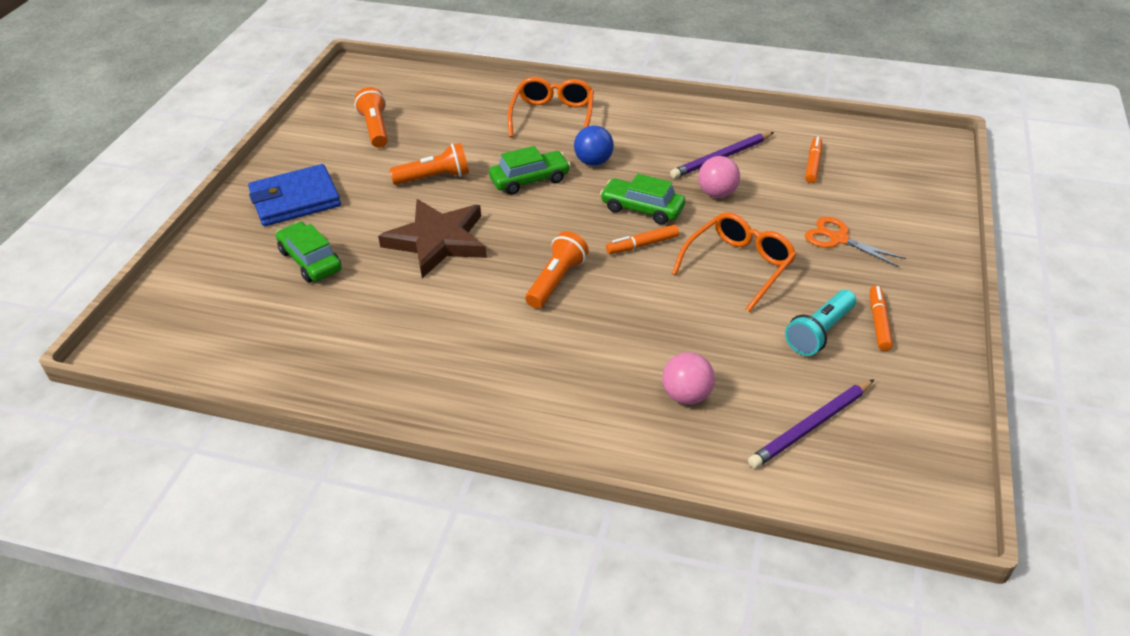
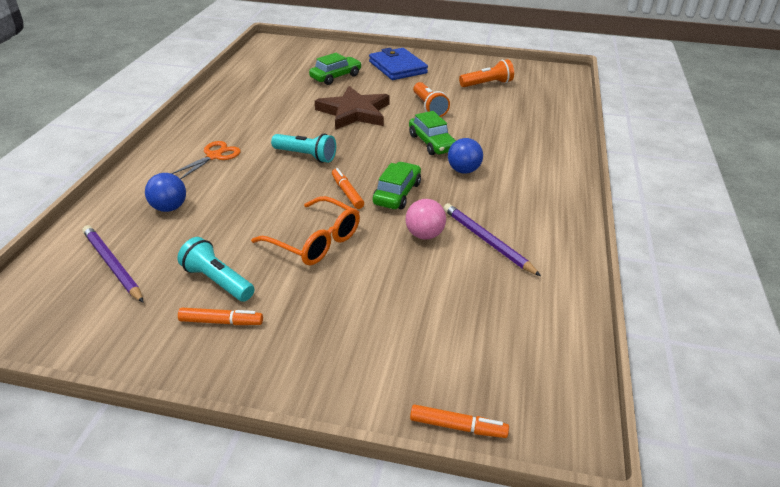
camera: 85 degrees right, 5 degrees down
(553, 116) = (530, 151): orange glasses -> none
(556, 281) = (306, 156): orange flashlight -> turquoise flashlight
(686, 395) = (169, 208): pink ball -> blue ball
(813, 164) = (489, 305): orange marker -> orange marker (458, 426)
(838, 239) = (353, 310): orange scissors -> orange scissors (214, 156)

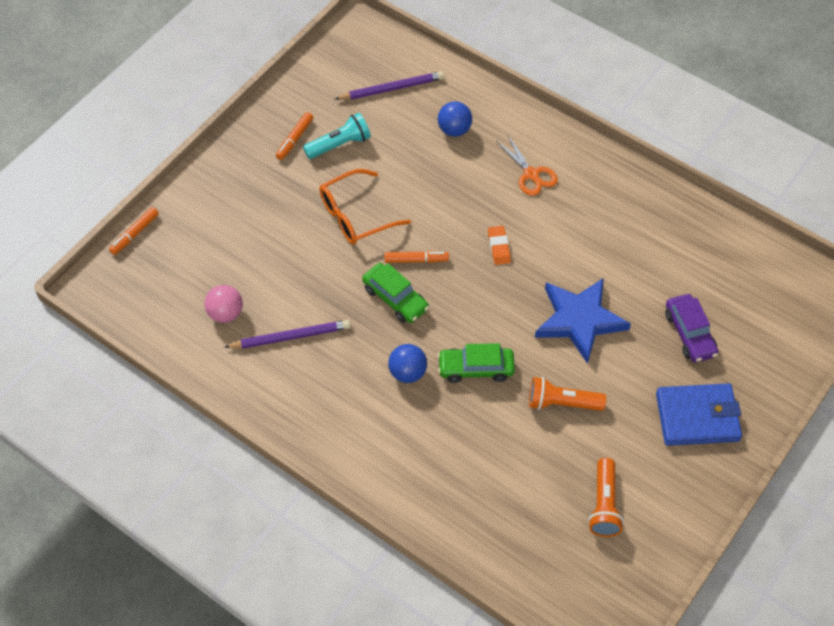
camera: 115 degrees right, 20 degrees up
(306, 156) = (499, 247): turquoise flashlight -> orange eraser
(336, 77) = (689, 333): green car -> purple car
(354, 112) = (579, 320): brown star -> blue star
(424, 235) = (323, 294): pink ball -> pink ball (225, 313)

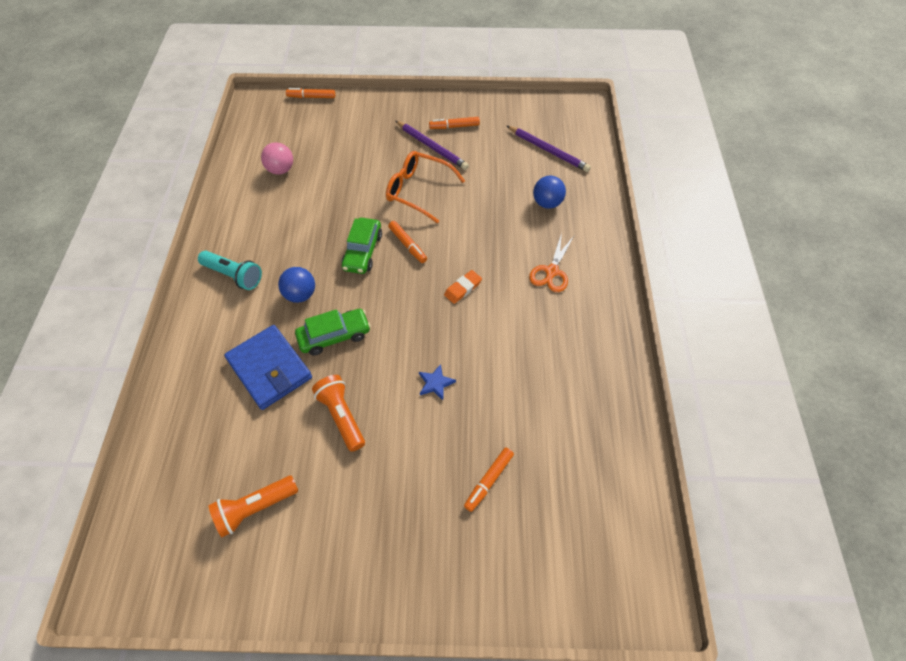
camera: 55 degrees right, 0 degrees up
(290, 337) = (285, 212): purple pencil -> purple pencil (431, 147)
(339, 144) = (471, 150): turquoise flashlight -> turquoise flashlight (234, 275)
(476, 368) = (334, 336): green car -> green car turned 105 degrees clockwise
(579, 320) = (435, 383): blue star -> blue star, size x0.40
(689, 333) = (489, 481): purple car -> orange marker
(697, 417) = (400, 539): blue wallet -> blue wallet (270, 369)

